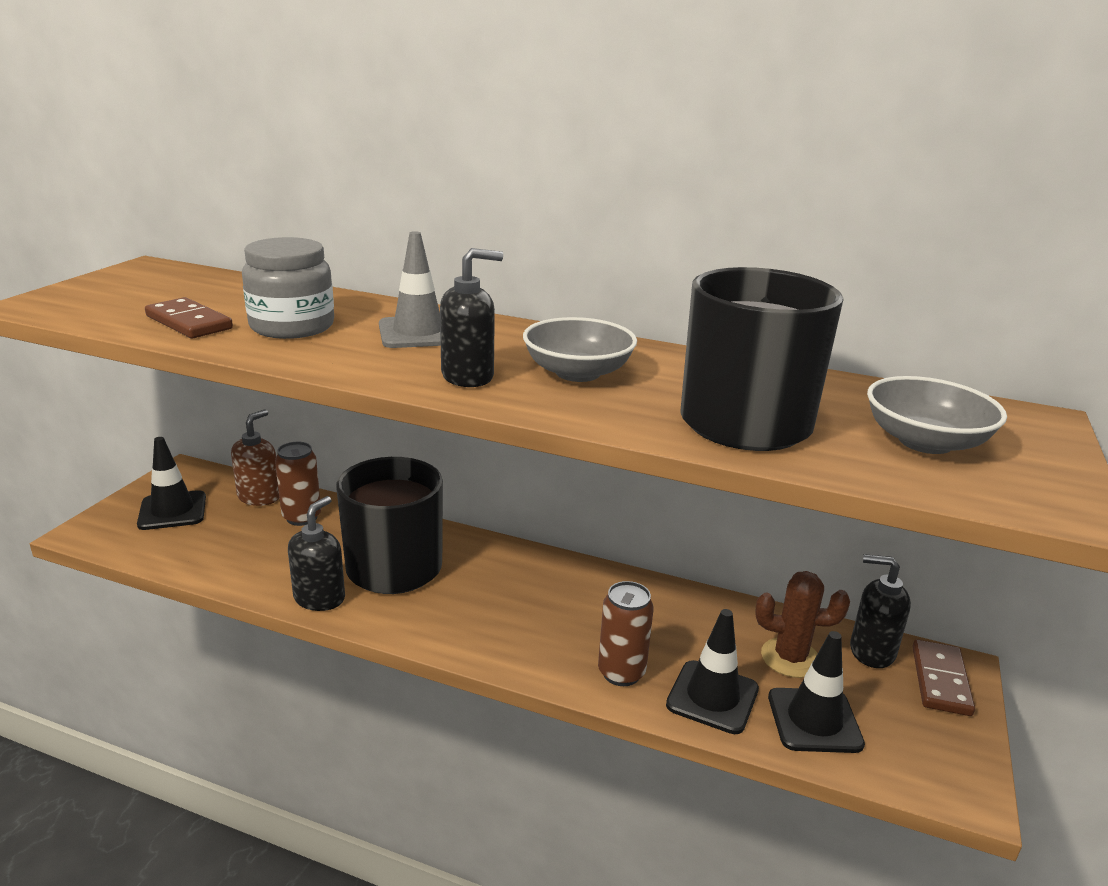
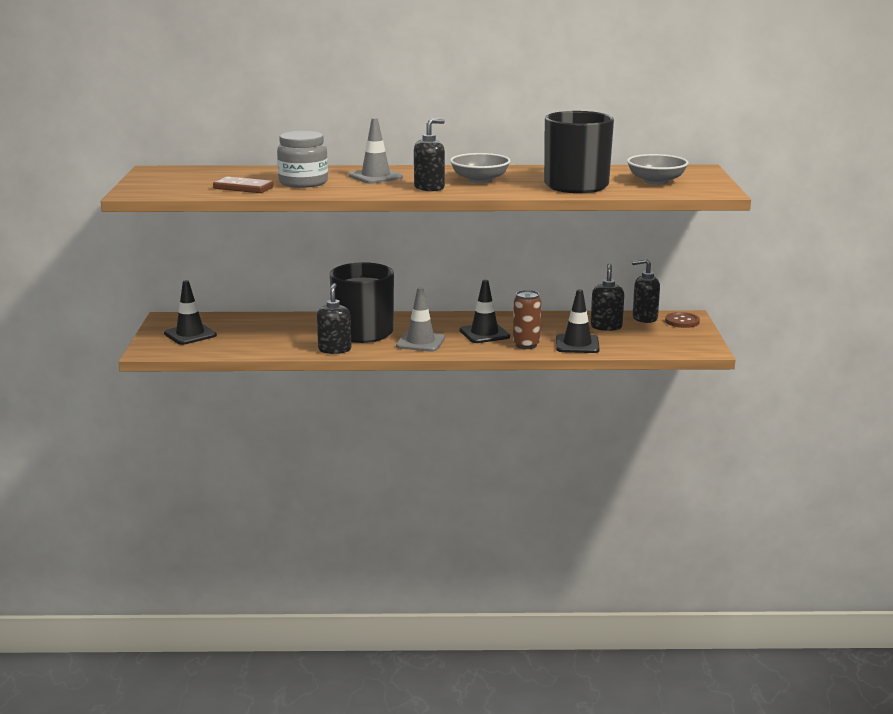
camera: 20 degrees left, 5 degrees down
(259, 497) = (238, 320): brown soap dispenser -> none
(302, 517) = (278, 324): brown can -> none
(458, 615) = (420, 342): none -> grey traffic cone
(790, 658) = (606, 327): brown cactus -> black soap dispenser
(814, 720) = (630, 343): black traffic cone -> black traffic cone (484, 334)
(940, 680) = (682, 321): brown domino -> brown button

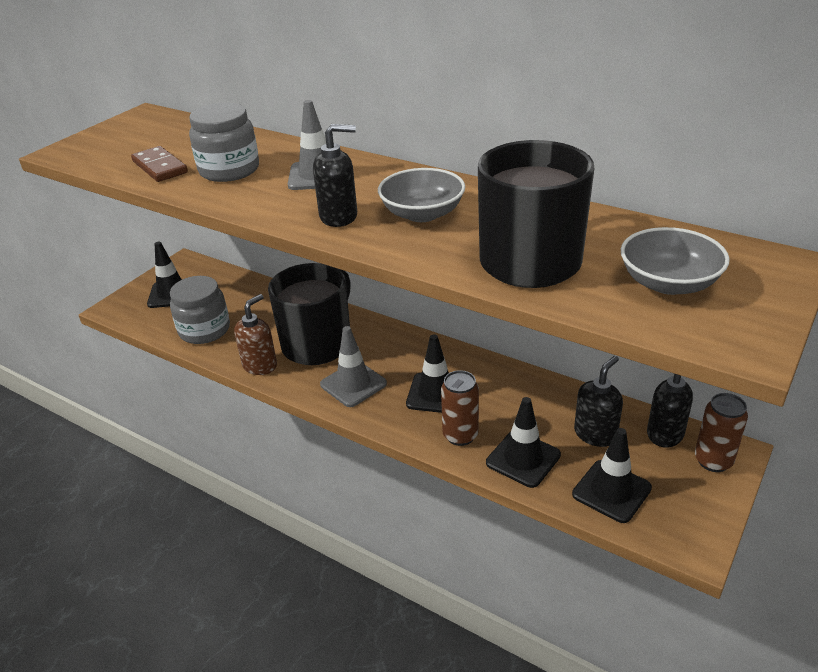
camera: 35 degrees right, 15 degrees up
(256, 344) = (204, 330): none -> grey jar
(334, 349) = (260, 365): black soap dispenser -> brown soap dispenser
(642, 343) = (611, 491): none -> black traffic cone
(682, 321) = (713, 461): brown button -> brown can

